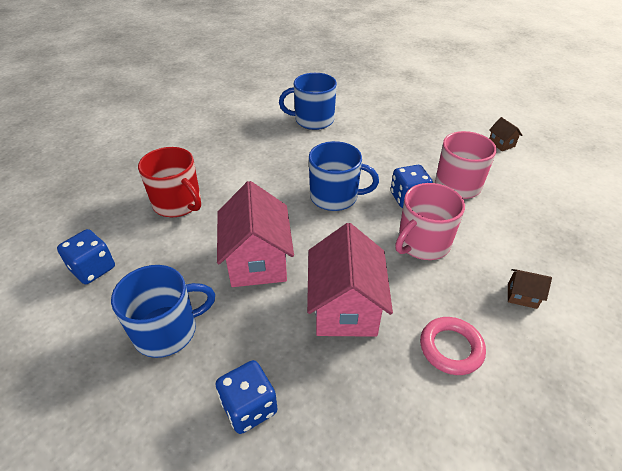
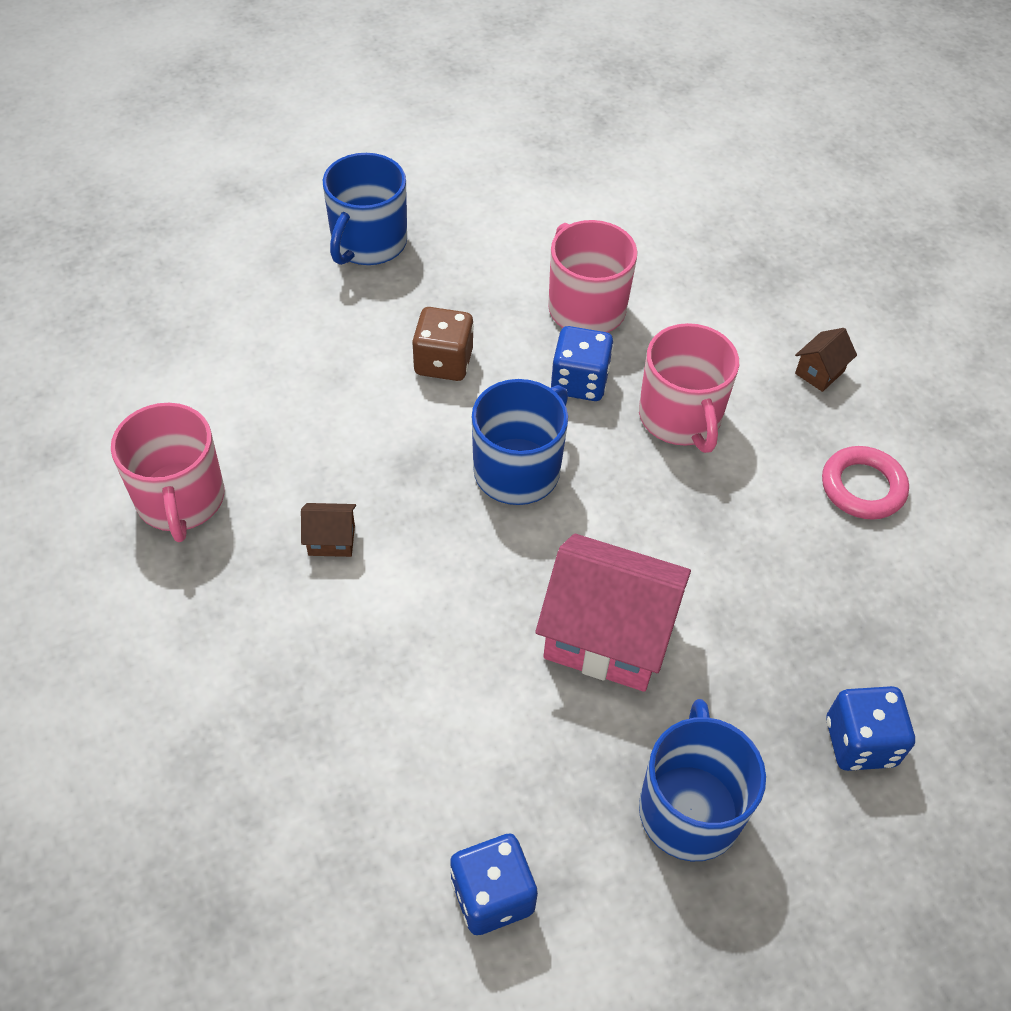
camera: 65 degrees left, 10 degrees up
(178, 203) = (390, 708): red mug -> none
(246, 117) = (180, 499): none -> pink mug
(313, 120) = (276, 399): blue mug -> blue mug (368, 243)
(345, 308) = (751, 565): pink house -> none
(376, 153) = (443, 362): none -> brown dice
(501, 144) = (526, 203): brown house -> brown house (331, 540)

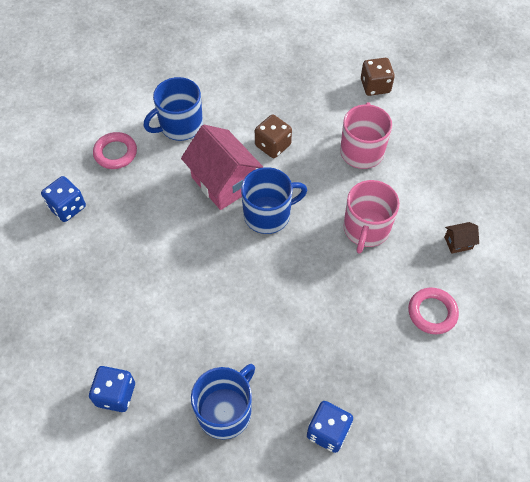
camera: 35 degrees right, 5 degrees up
(180, 499) = (115, 153): pink mug -> pink ring
(331, 540) = (163, 204): brown house -> none
(368, 243) = (281, 70): blue mug -> blue mug (180, 125)
(532, 206) = (375, 86): none -> brown dice
(579, 382) = (330, 186): blue dice -> blue dice (67, 207)
(607, 636) = (249, 313): pink house -> pink house (223, 182)

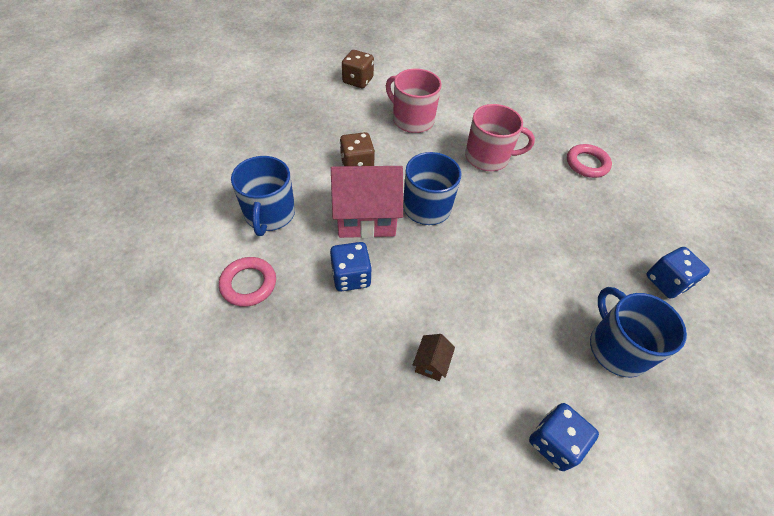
camera: 60 degrees left, 5 degrees down
(67, 207) = (277, 368): blue dice -> blue dice (351, 276)
(366, 229) = (488, 157): pink mug -> pink mug turned 45 degrees counterclockwise
(458, 243) = (535, 119): brown house -> brown house (431, 363)

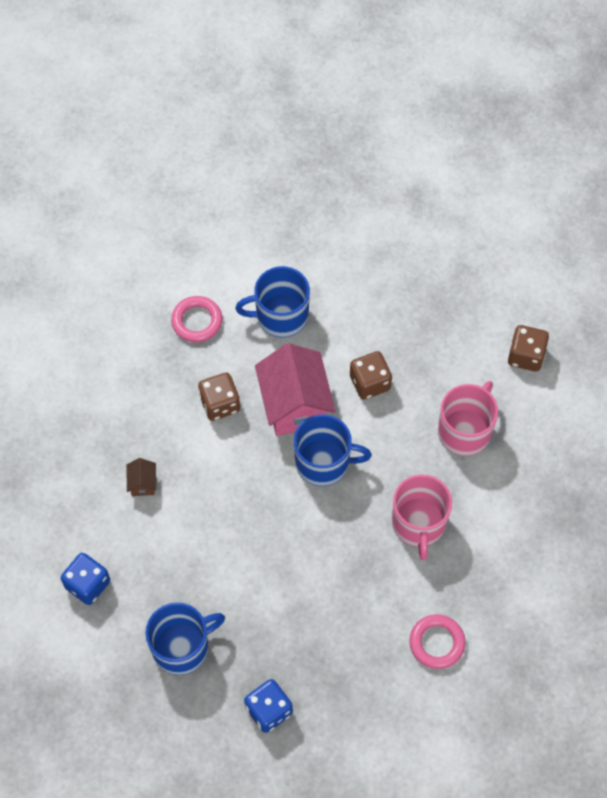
camera: 85 degrees right, 10 degrees up
(351, 276) = (220, 404): blue dice -> brown dice
(431, 363) = (143, 483): brown house -> brown house turned 75 degrees clockwise

